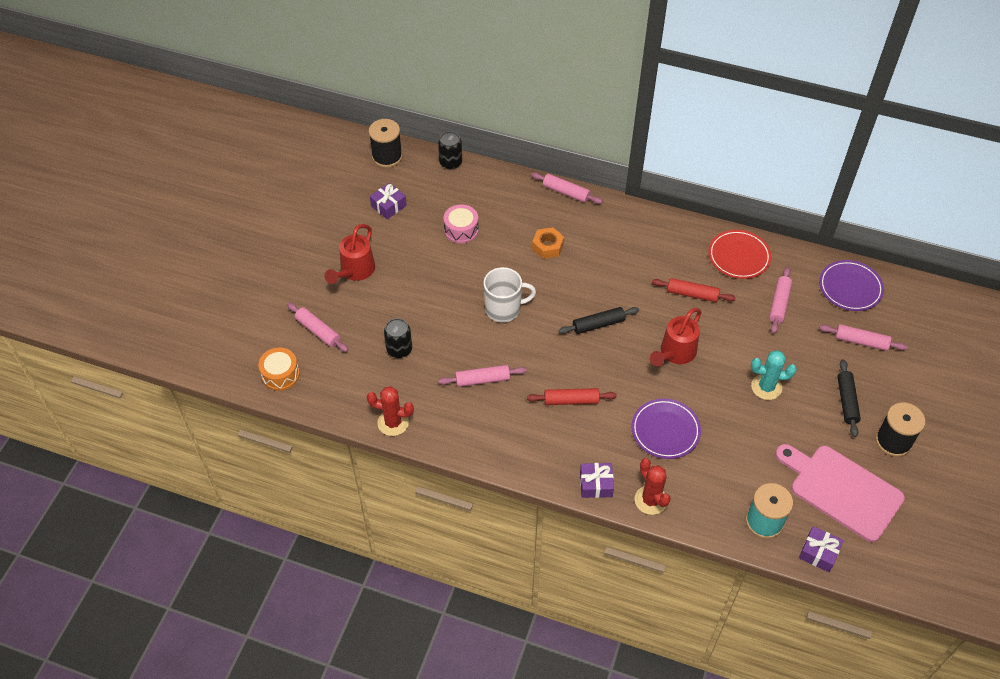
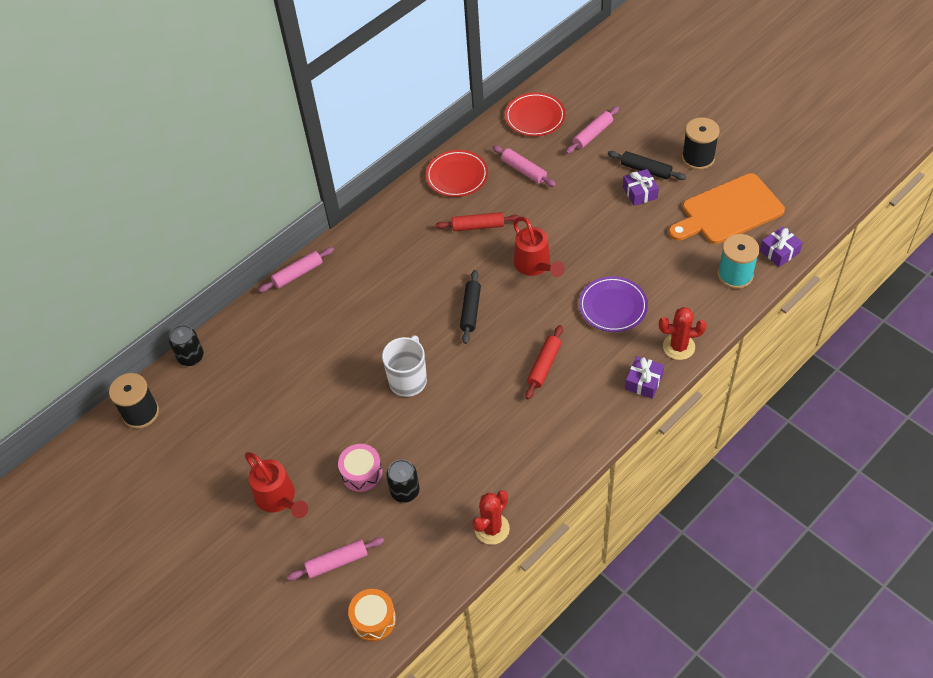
camera: 60 degrees left, 0 degrees up
(388, 206) = (210, 435): purple gift -> purple gift (639, 192)
(461, 230) = (286, 380): pink drum -> pink drum (361, 473)
(482, 380) = (482, 430): pink rolling pin -> none
(547, 246) = (354, 315): orange nut -> none
(692, 294) = (478, 226): red rolling pin -> red rolling pin turned 45 degrees clockwise
(766, 387) = (604, 216): turquoise cactus -> none
(842, 490) = (728, 211): pink cutting board -> orange cutting board
(850, 288) = (535, 117): purple plate -> red plate

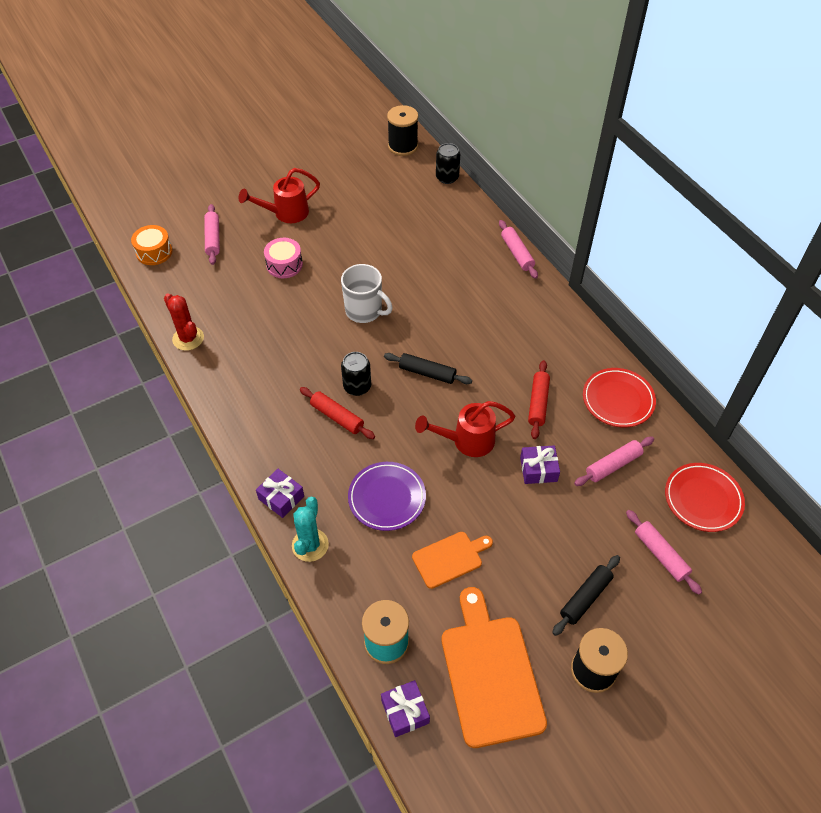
camera: 100 degrees right, 0 degrees up
(405, 491) = (253, 289): black can -> black can (357, 386)
(639, 192) = (548, 578): purple gift -> purple gift (538, 469)
(649, 253) = (450, 558): none -> orange cutting board
(678, 347) = (310, 545): red cactus -> turquoise cactus

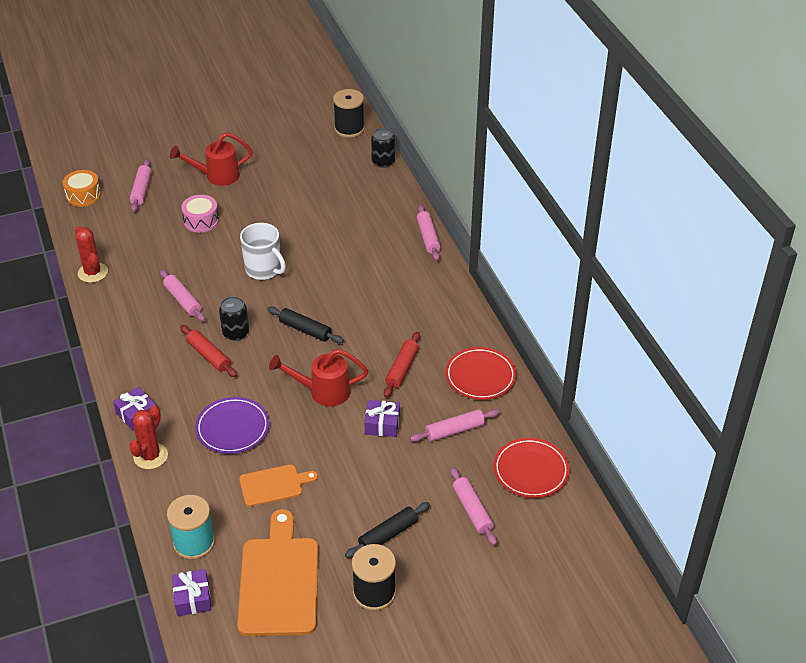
camera: 10 degrees right, 10 degrees down
(291, 357) = (182, 300): none -> pink rolling pin
(310, 545) = (150, 456): turquoise cactus -> red cactus

